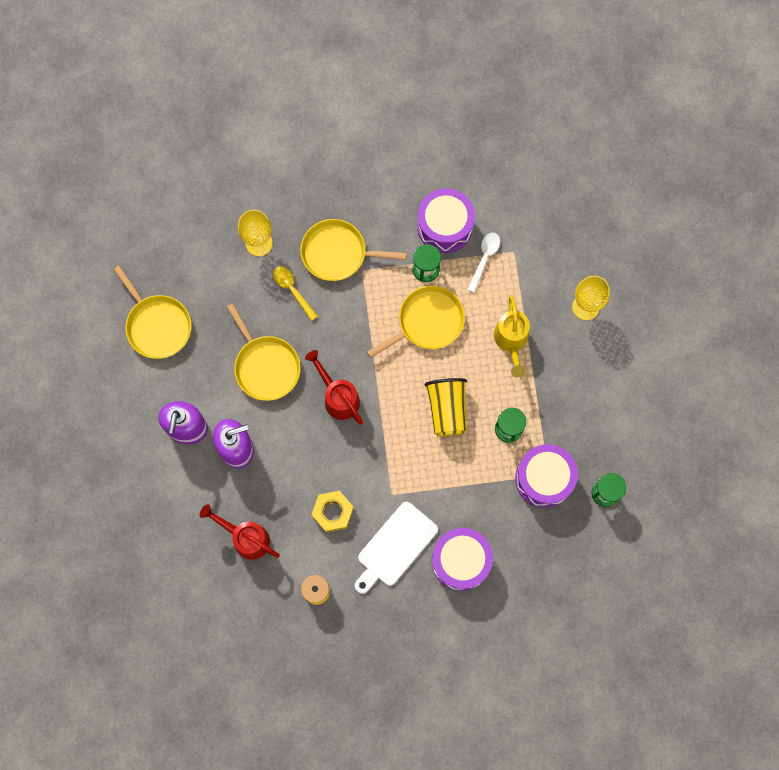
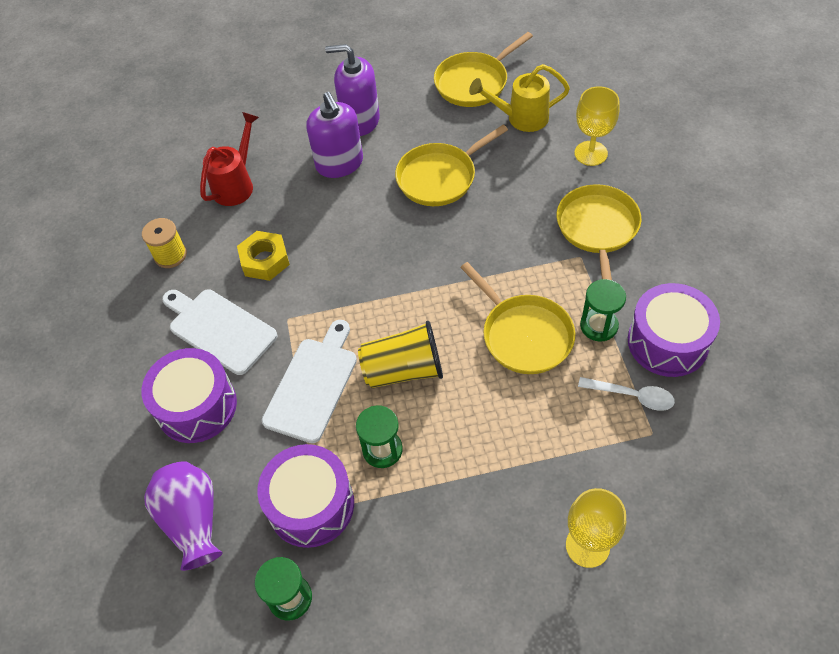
camera: 90 degrees right, 20 degrees down
(292, 290) = (539, 191): yellow spoon -> none
(338, 397) = (409, 250): red watering can -> none
(452, 475) = (313, 385): none -> white cutting board
(511, 341) = (514, 442): yellow watering can -> yellow watering can (521, 118)
(548, 558) = (193, 520): none -> purple vase

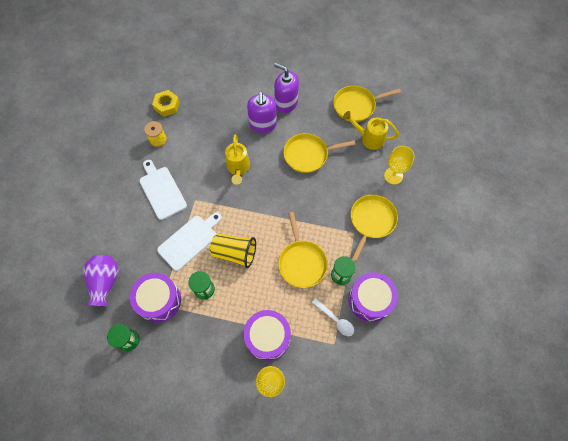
camera: 20 degrees right, 10 degrees up
(196, 406) = (133, 226): purple drum -> purple drum (267, 337)
(236, 184) = (207, 114): red watering can -> none
(265, 260) = (200, 163): yellow nut -> yellow nut (167, 106)
(335, 242) = (238, 168): none -> yellow watering can

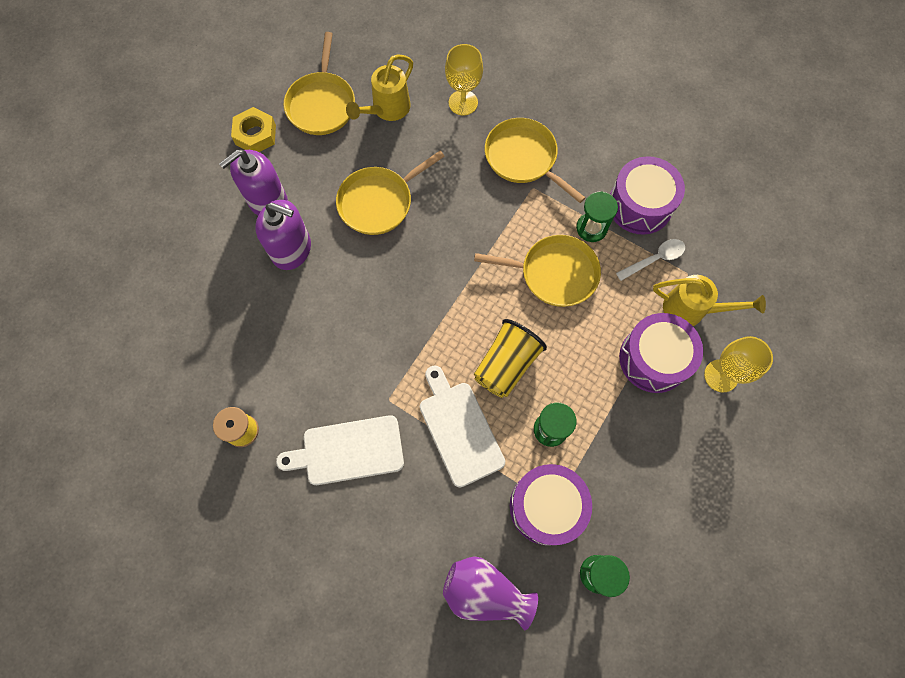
camera: 70 degrees left, 5 degrees up
(167, 106) = (176, 396): yellow nut -> yellow nut (256, 135)
(238, 168) = (358, 314): yellow watering can -> yellow watering can (691, 310)
(308, 155) = (378, 202): yellow pan -> yellow pan turned 45 degrees clockwise

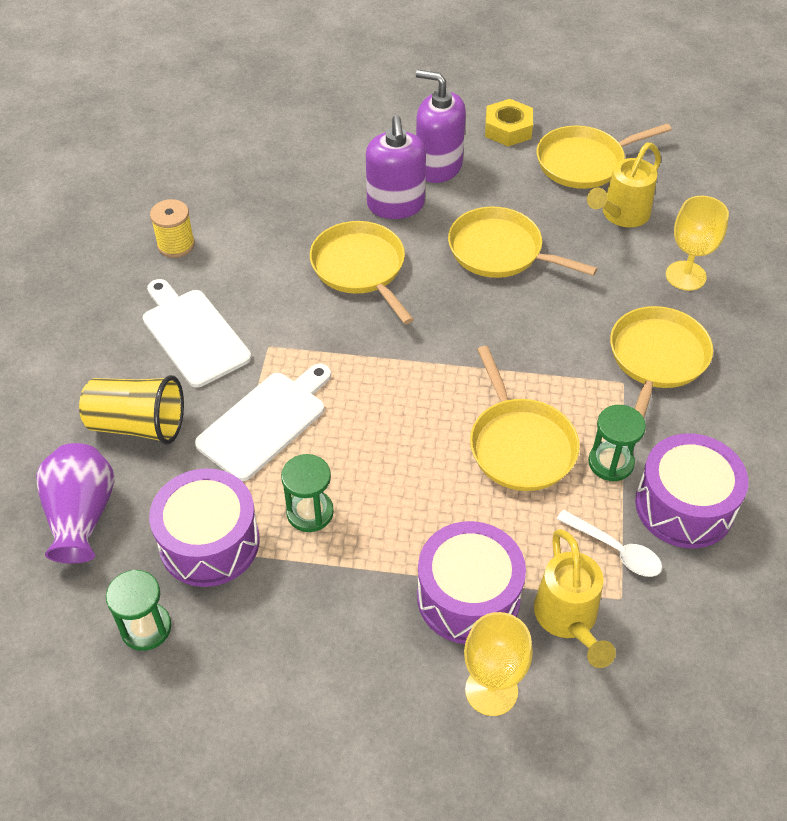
camera: 65 degrees right, 20 degrees down
(344, 303) = (360, 268): none -> yellow pan
(387, 109) = (621, 215): yellow watering can -> yellow watering can turned 60 degrees counterclockwise
(506, 365) = (369, 438): yellow cup -> yellow cup (138, 425)

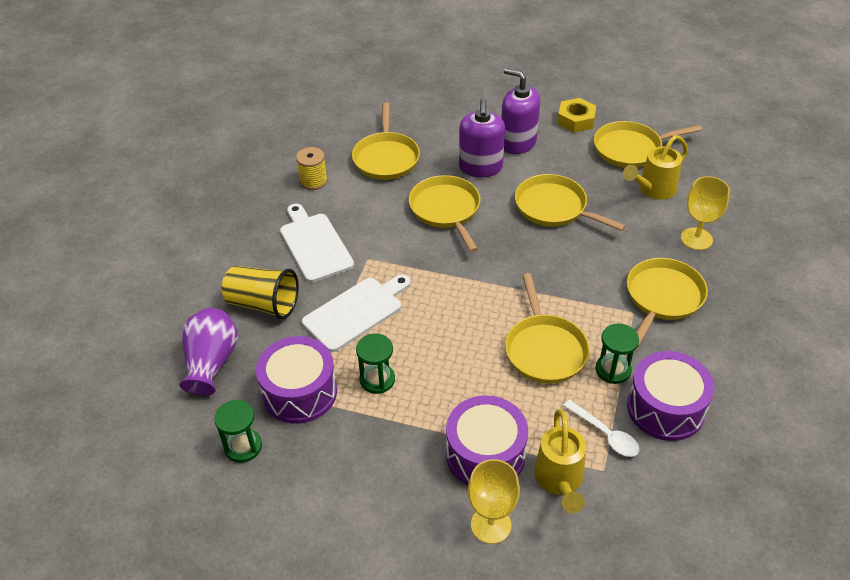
camera: 10 degrees right, 5 degrees down
(268, 203) = (386, 158): none -> yellow pan

